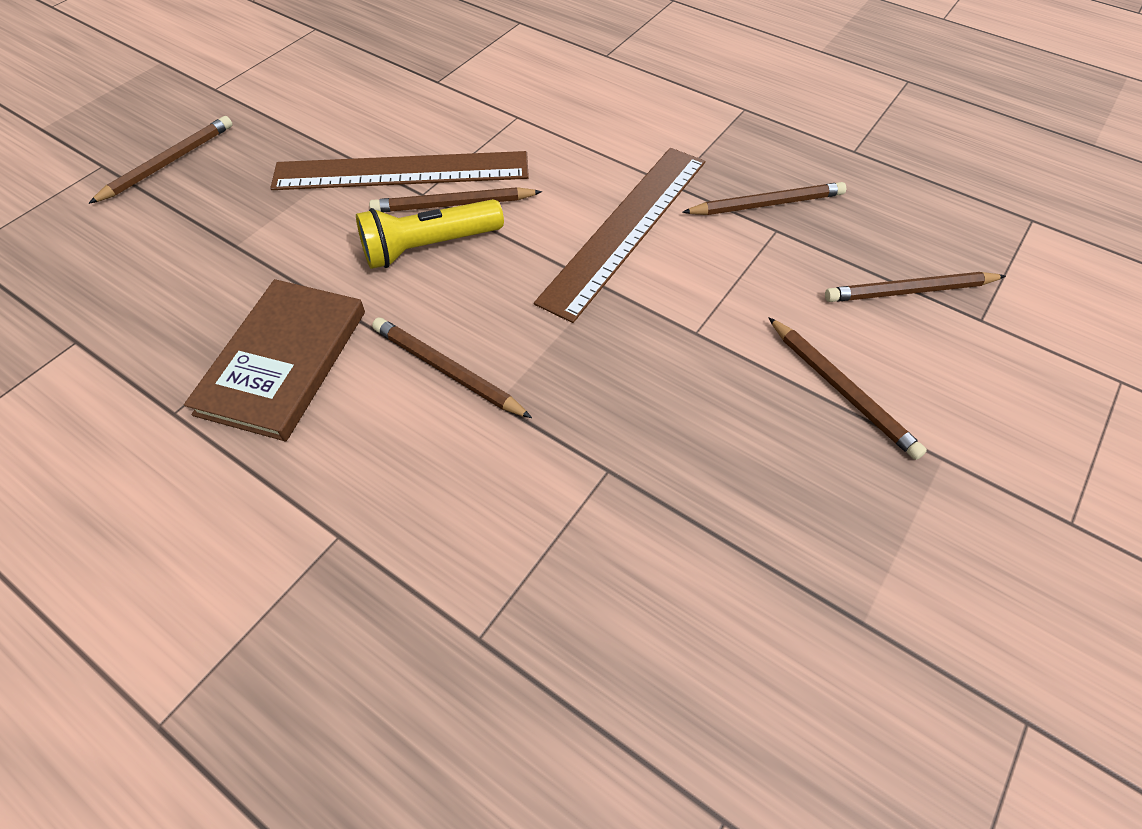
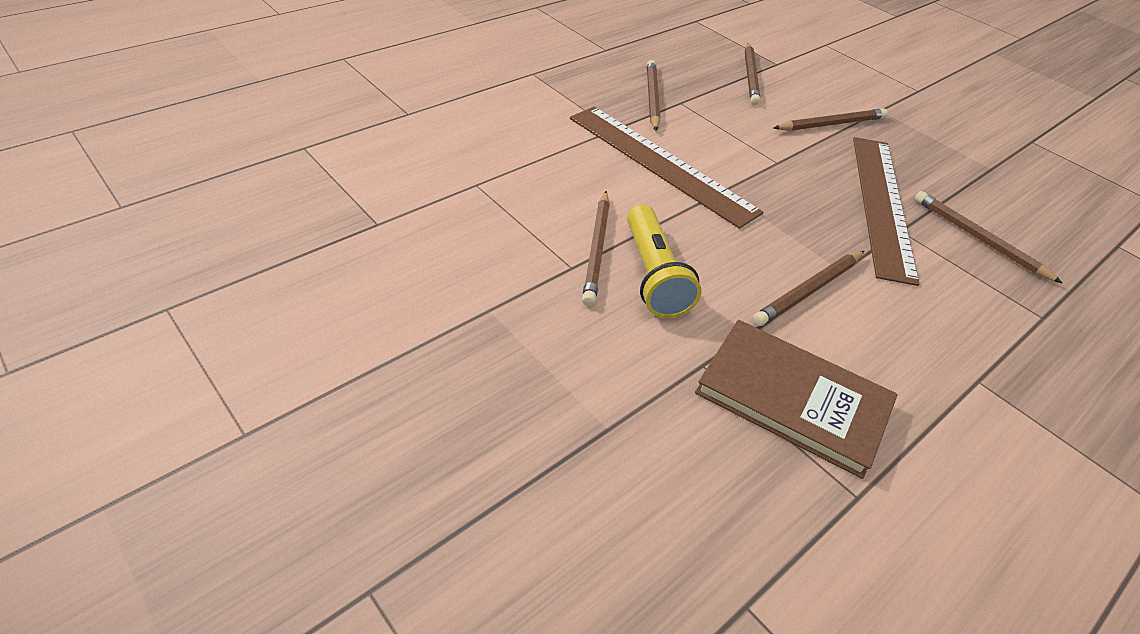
camera: 80 degrees left, 10 degrees down
(169, 162) = (408, 496): brown pencil -> brown pencil (978, 239)
(402, 171) = (529, 275): brown ruler -> brown ruler (881, 204)

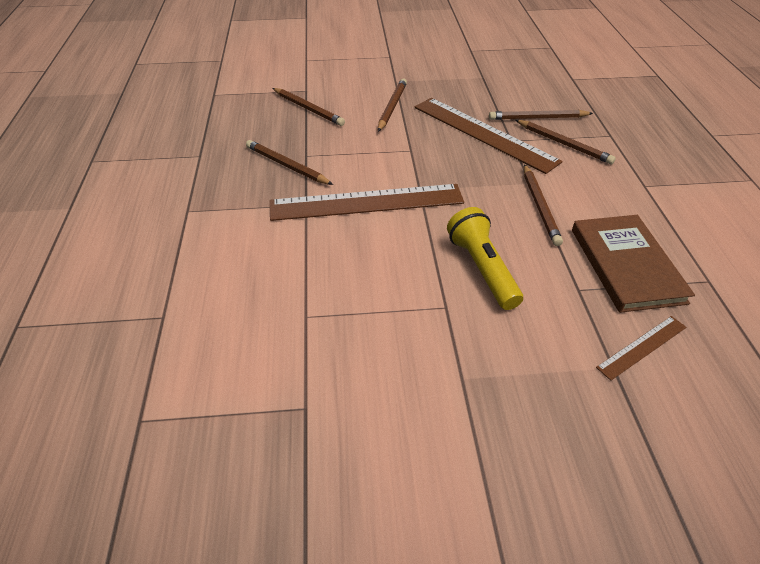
camera: 50 degrees left, 0 degrees up
(597, 249) = (436, 284): brown pencil -> brown pencil (564, 144)
(653, 275) = (482, 269): yellow flashlight -> yellow flashlight turned 135 degrees counterclockwise
(664, 449) = (642, 347): none -> brown ruler
(793, 399) = (626, 265): brown book -> brown book turned 75 degrees counterclockwise

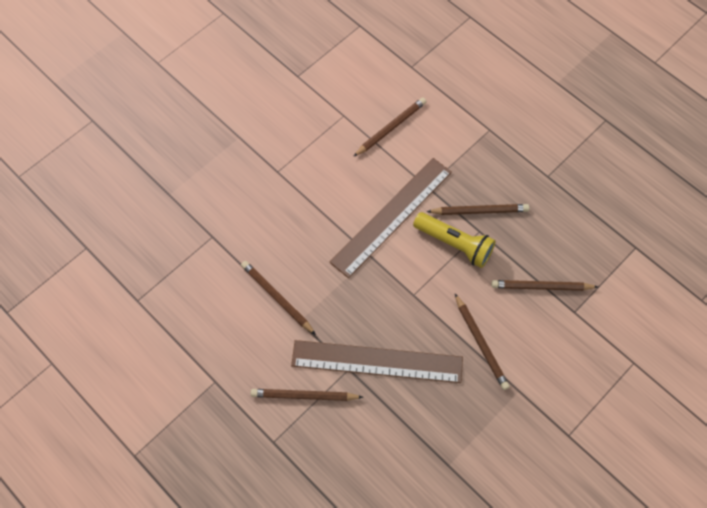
camera: 140 degrees right, 20 degrees up
(482, 269) = (277, 213): yellow flashlight -> yellow flashlight (454, 244)
(537, 118) = (349, 423): brown pencil -> brown pencil (391, 128)
(626, 265) = (193, 278): brown book -> none
(642, 347) = (159, 218): brown ruler -> none

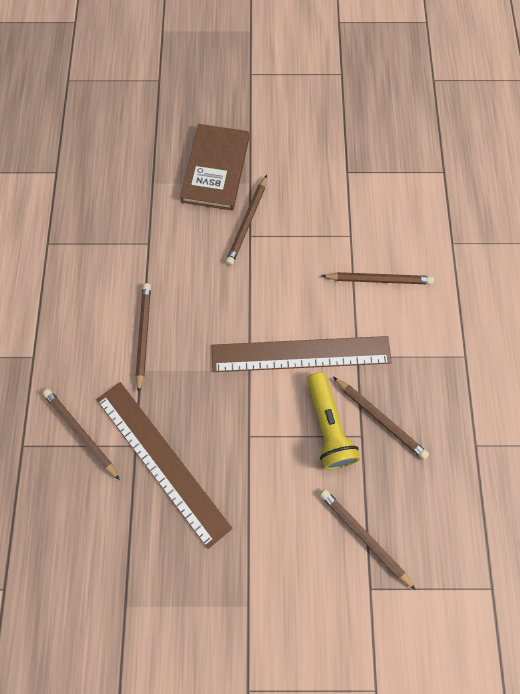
camera: 45 degrees right, 5 degrees up
(205, 147) = (216, 169): none -> brown book
(481, 343) = (259, 533): brown pencil -> brown pencil (247, 222)

